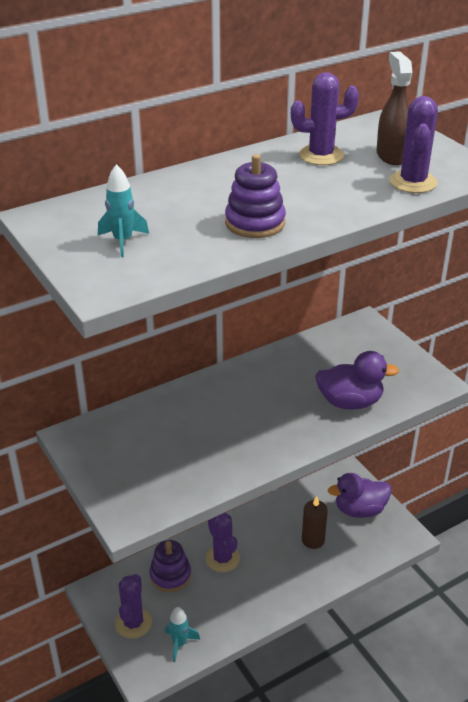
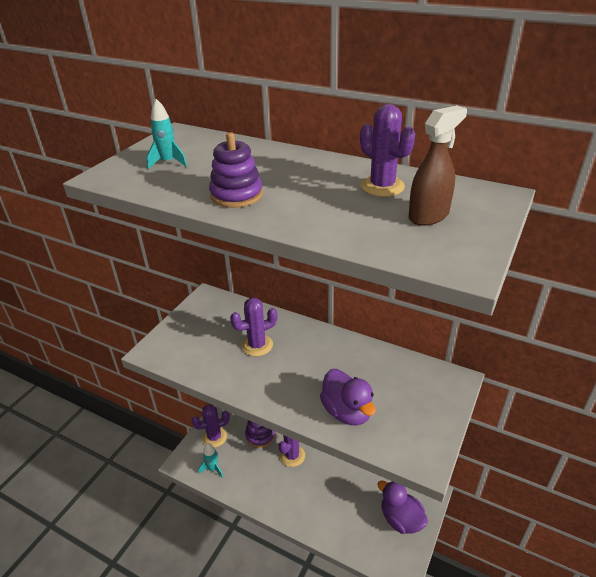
camera: 60 degrees right, 0 degrees up
(313, 540) = (347, 501): brown candle -> none
(413, 182) = (390, 240): purple cactus -> purple cactus (257, 345)

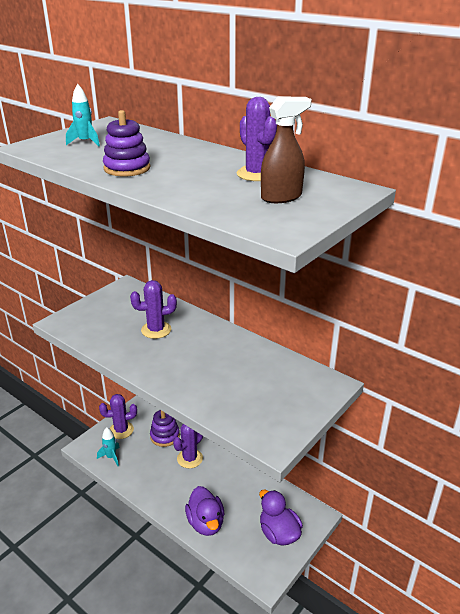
camera: 10 degrees right, 5 degrees down
(347, 412) = (217, 393): purple duck -> purple duck (206, 523)

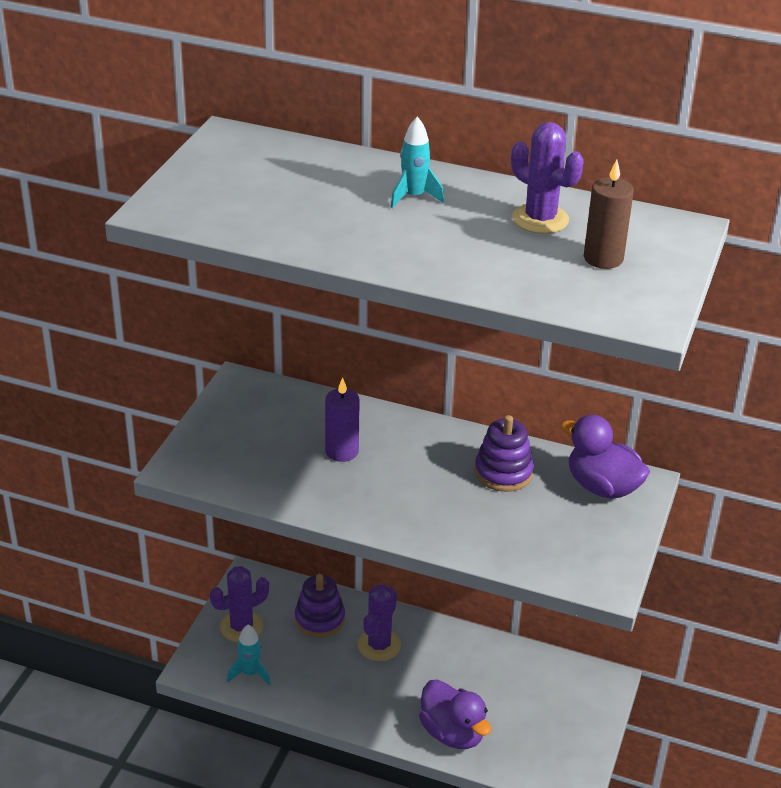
camera: 20 degrees left, 5 degrees up
(85, 142) = (239, 187): turquoise rocket -> turquoise rocket (414, 197)
(127, 168) = (355, 235): purple stacking toy -> purple stacking toy (503, 472)
(156, 330) = (342, 451): purple cactus -> purple candle
(278, 533) = (564, 719): purple duck -> purple duck (602, 487)
(281, 197) = (603, 258): brown spray bottle -> brown candle

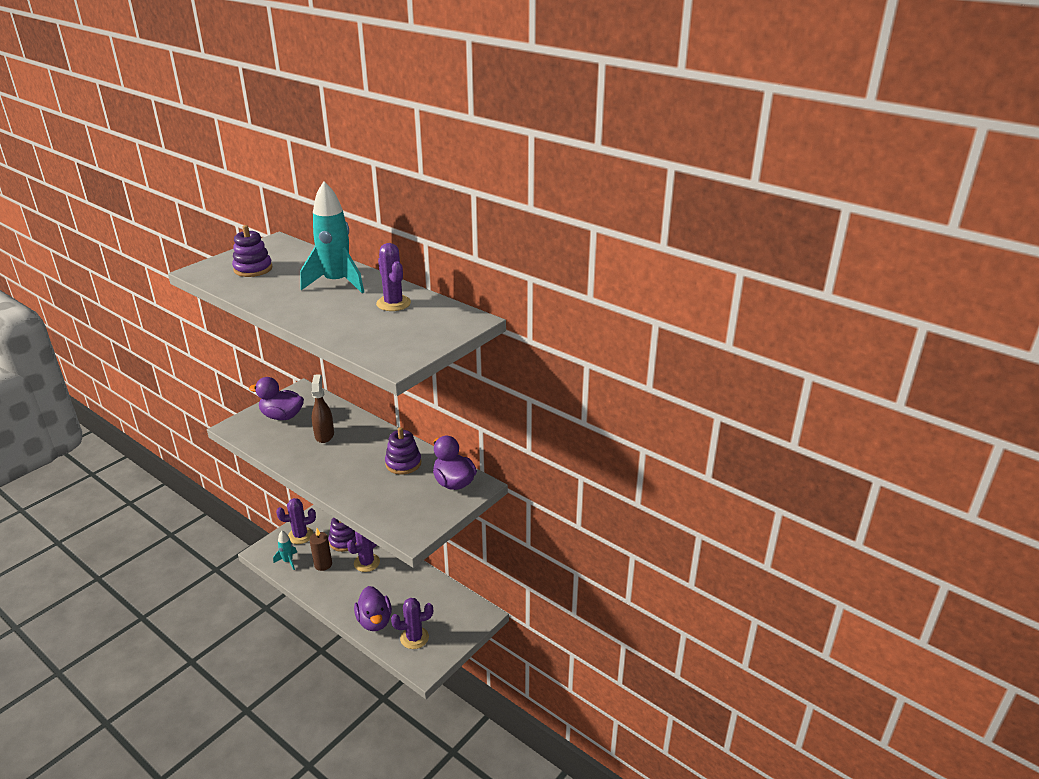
camera: 20 degrees right, 5 degrees down
(245, 433) = (282, 416): none -> purple duck
(248, 193) = (253, 269): none -> purple stacking toy
(342, 451) = (324, 435): purple candle -> brown spray bottle
(414, 197) = (337, 283): turquoise rocket -> turquoise rocket, size x1.98
(529, 742) = (414, 638): none -> purple cactus
(603, 258) = (406, 328): brown candle -> brown candle (323, 564)

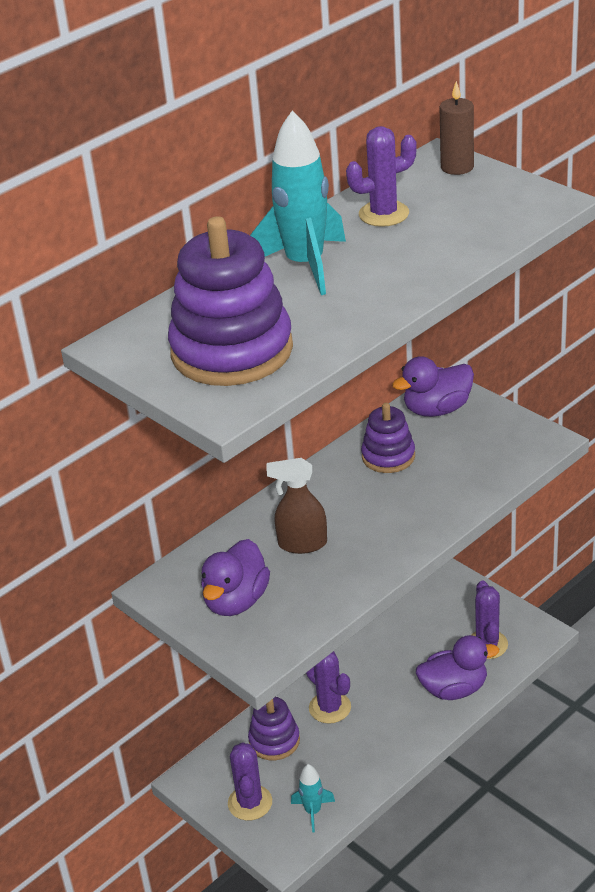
camera: 80 degrees left, 5 degrees up
(253, 269) = (232, 351): purple stacking toy -> purple stacking toy, size x1.83
(323, 564) = (327, 763): brown candle -> brown candle (457, 167)

